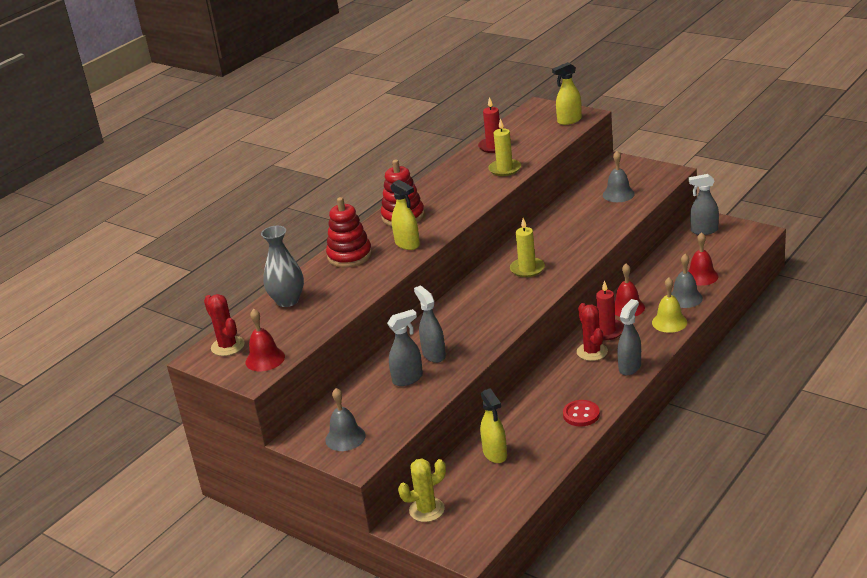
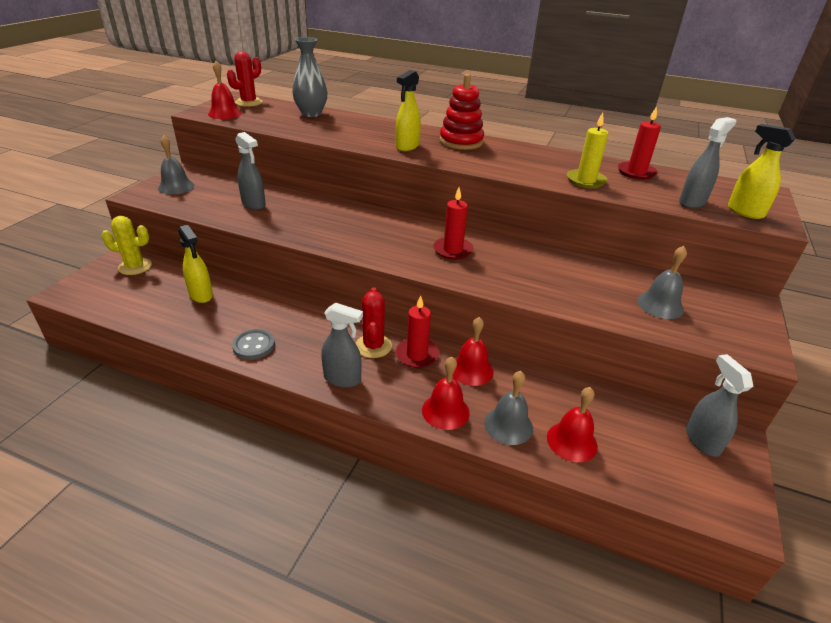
camera: 70 degrees right, 5 degrees up
(349, 256) = (384, 127): red stacking toy -> none
(426, 510) = (135, 266): yellow cactus -> yellow cactus turned 45 degrees counterclockwise
(433, 355) = (290, 212): grey spray bottle -> grey spray bottle (692, 202)
(495, 454) = (201, 295): yellow spray bottle -> yellow spray bottle turned 90 degrees counterclockwise
(527, 269) = (453, 250): yellow candle -> red candle
(581, 414) = (254, 345): red button -> grey button
(592, 352) = (373, 346): red cactus -> red cactus turned 60 degrees counterclockwise
(669, 322) = (445, 411): yellow bell -> red bell

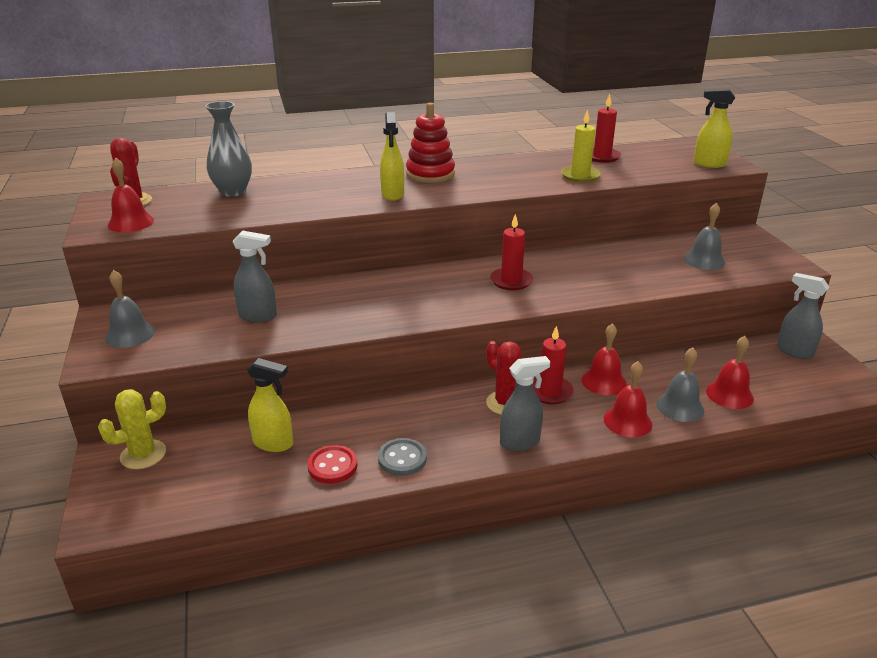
camera: 35 degrees left, 5 degrees down
(210, 327) = (332, 466): none -> red button
(692, 202) = (671, 168): grey spray bottle -> none

